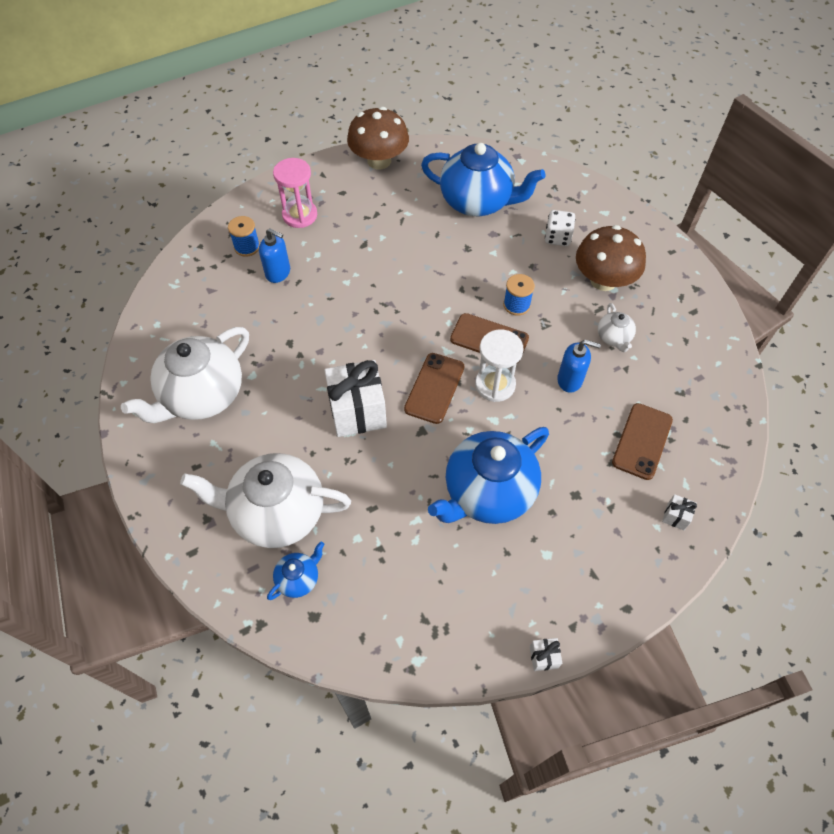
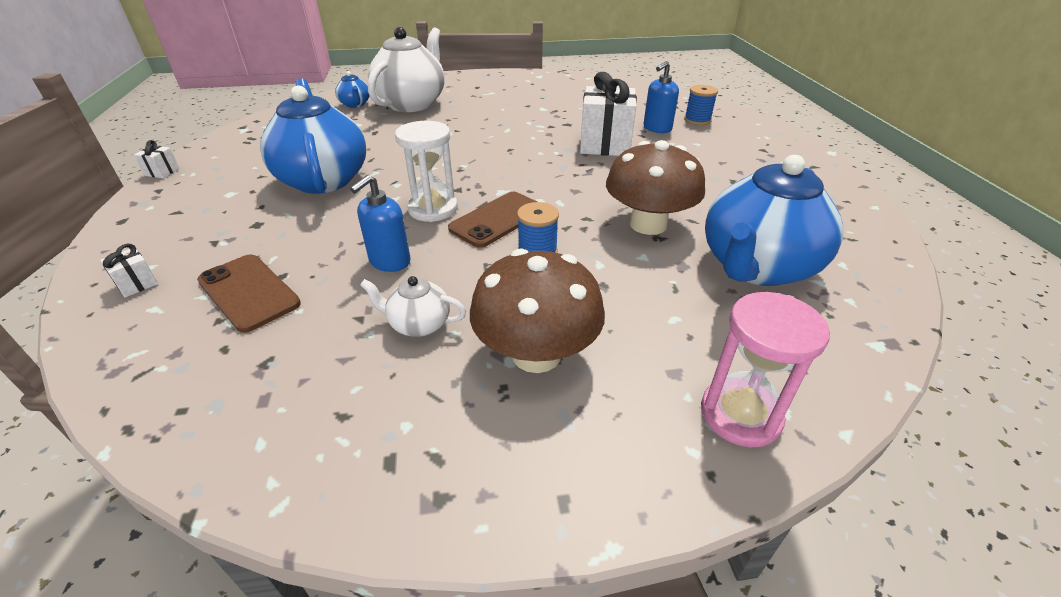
camera: 110 degrees right, 20 degrees down
(202, 396) = (536, 93): white teapot -> none
(300, 215) = (740, 146): pink hourglass -> pink hourglass (740, 415)
(357, 411) = (469, 139): white gift -> white gift (605, 145)
(379, 161) = (848, 205): brown mushroom -> brown mushroom (648, 224)
(434, 388) = (461, 176): brown phone -> none
(557, 237) = (657, 330): white dice -> none

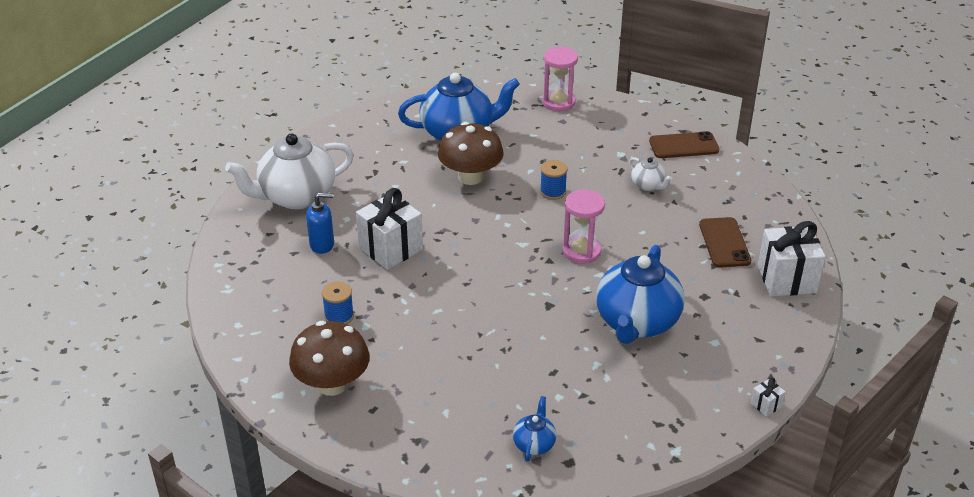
camera: 140 degrees left, 0 degrees up
(137, 284) = (786, 279): white gift -> white gift, size x2.38
(389, 261) = (638, 225): blue soap dispenser -> none
(412, 104) = (476, 409): white teapot -> white teapot (296, 197)
(433, 209) = (581, 251): white hourglass -> pink hourglass
(497, 219) = (550, 223): brown phone -> brown phone (683, 146)
(536, 354) = (608, 151): brown mushroom -> brown mushroom (332, 384)
(697, 120) = (274, 236): blue spool -> blue spool (339, 316)

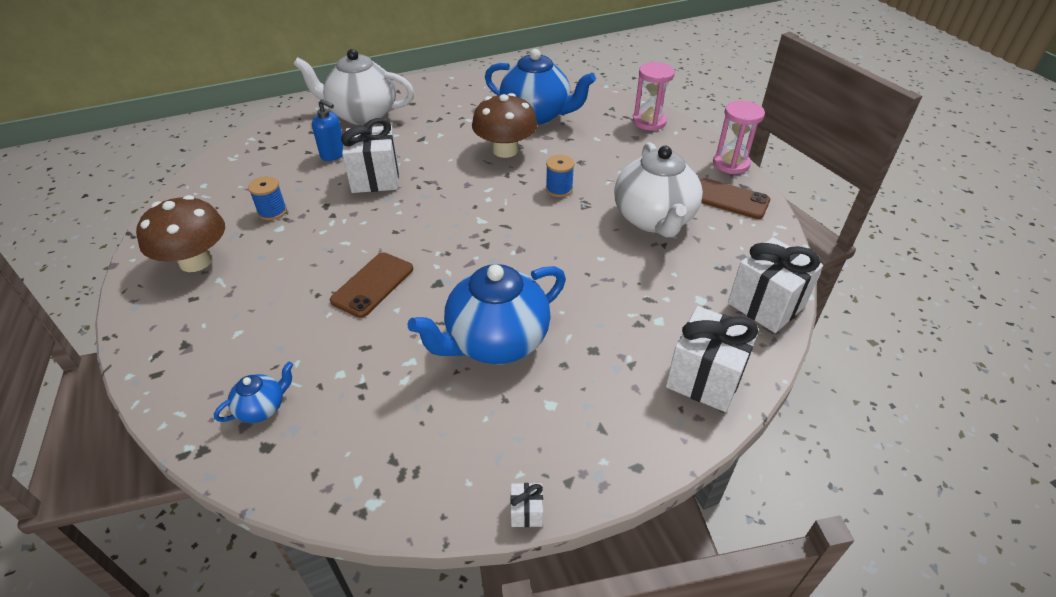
camera: 35 degrees right, 5 degrees up
(581, 251) = (523, 250): pink hourglass -> pink hourglass (731, 164)
(648, 185) = (654, 219): white teapot -> white teapot, size x2.22
(724, 243) = (674, 306): brown phone -> brown phone (373, 285)
(778, 214) = (766, 305): none -> white gift

